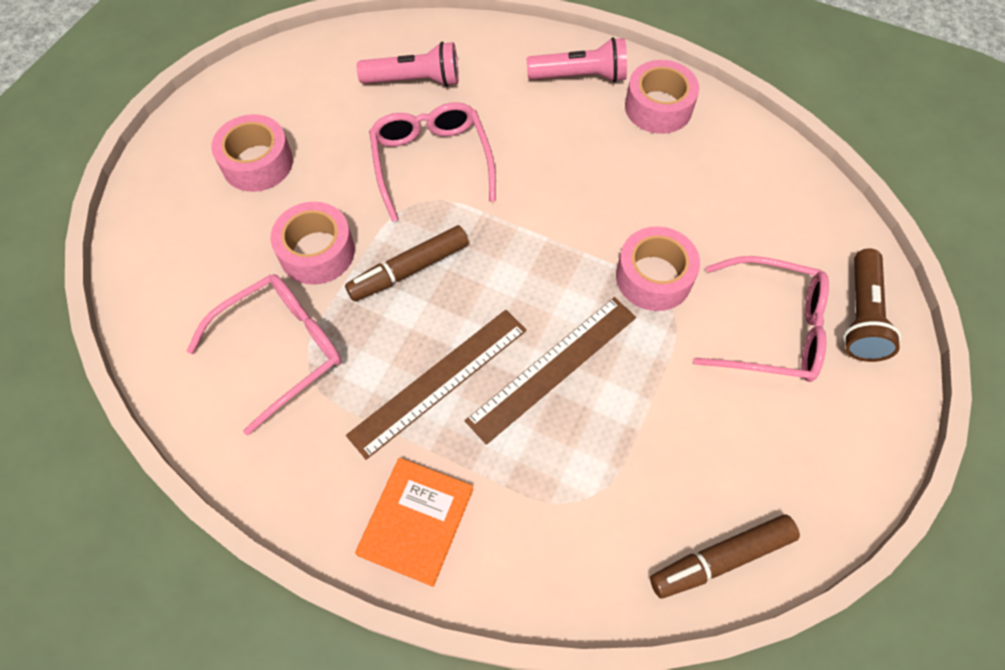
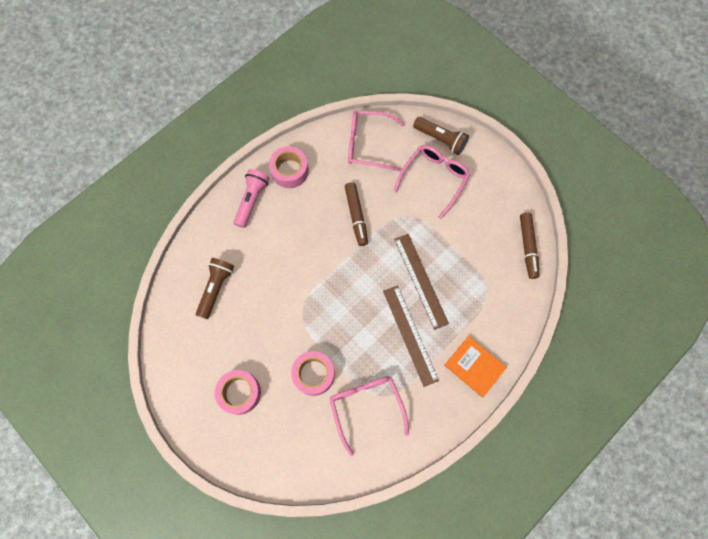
camera: 70 degrees left, 10 degrees up
(409, 270) = (342, 330): brown marker -> brown marker (356, 216)
(415, 80) = (216, 288): pink flashlight -> brown flashlight
(431, 162) = (278, 297): pink glasses -> pink glasses (368, 144)
(654, 277) = (389, 217): pink tape -> none

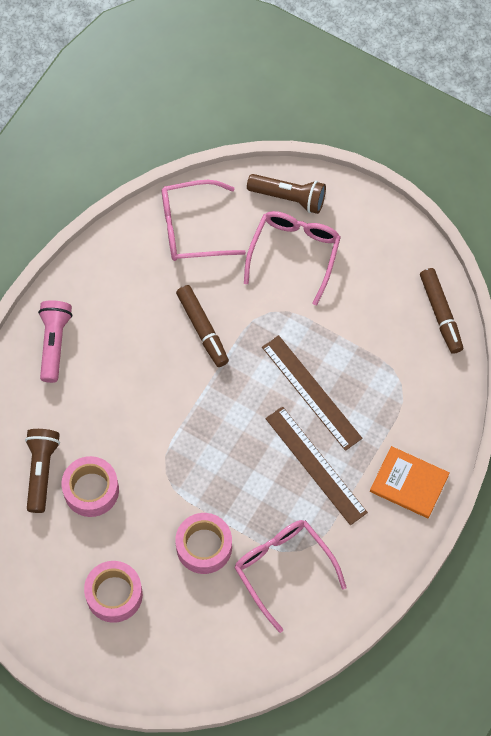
camera: 15 degrees left, 5 degrees down
(289, 171) = (94, 290): pink tape -> pink tape (91, 490)

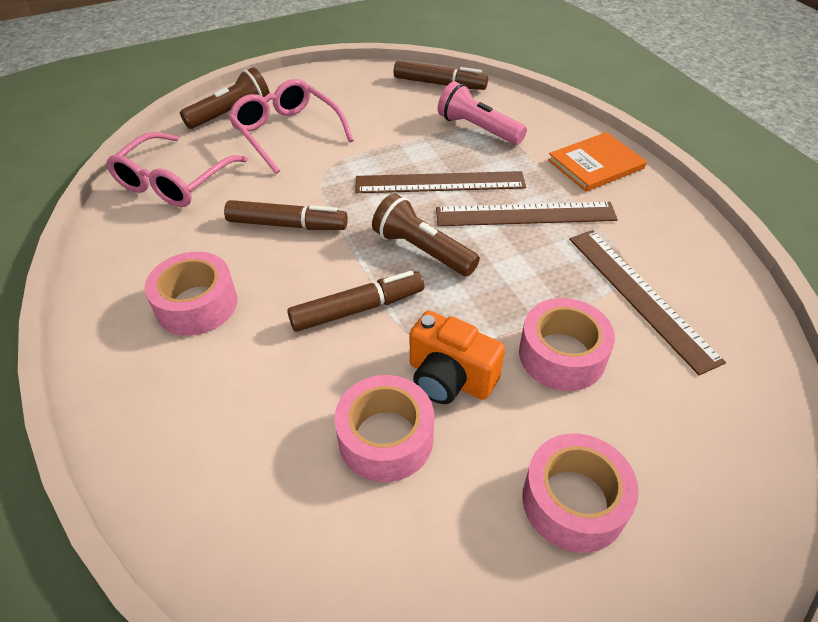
camera: 55 degrees left, 20 degrees down
(41, 471) = (302, 487): brown flashlight -> brown flashlight (422, 250)
(54, 343) = (145, 364): pink flashlight -> pink flashlight (478, 129)
(107, 333) = (197, 304): none -> pink tape
(148, 498) = (450, 378): none -> orange camera
(163, 419) = (358, 309): none -> brown marker
(283, 568) = (640, 296): pink glasses -> brown ruler

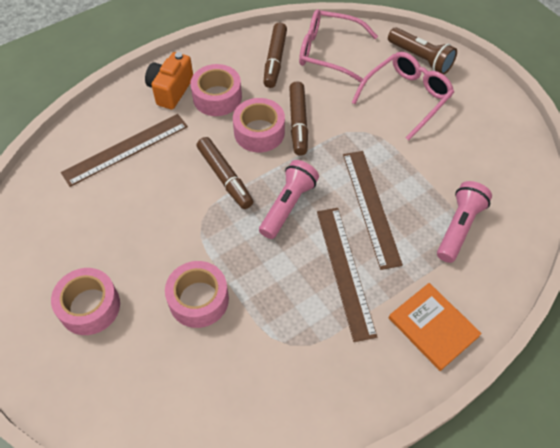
camera: 80 degrees right, 10 degrees up
(385, 438) = (128, 208): pink tape -> pink tape (259, 132)
(422, 250) = (288, 205): brown flashlight -> pink flashlight
(439, 84) = (524, 189): brown marker -> brown marker (275, 60)
(450, 378) = (173, 235): orange camera -> orange camera (171, 90)
(640, 296) = (264, 355): brown ruler -> brown ruler (126, 149)

